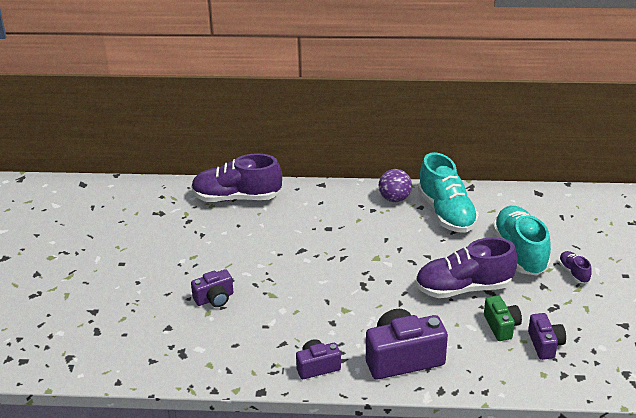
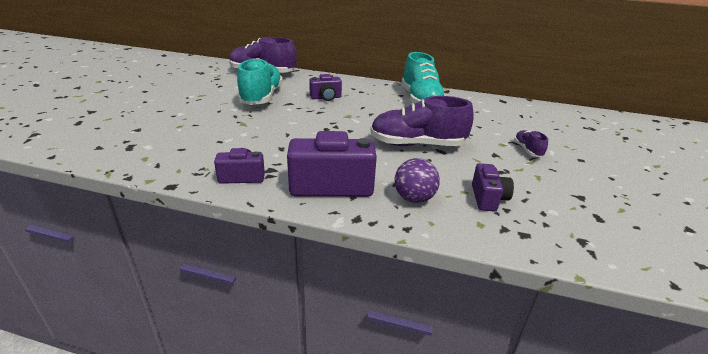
camera: 10 degrees right, 5 degrees down
(214, 298) = (194, 119): purple camera -> purple camera (326, 98)
(394, 198) = (382, 88): purple ball -> purple ball (414, 198)
(501, 326) = (444, 176): green camera -> none
(520, 252) = (478, 130): turquoise shoe -> turquoise shoe (261, 97)

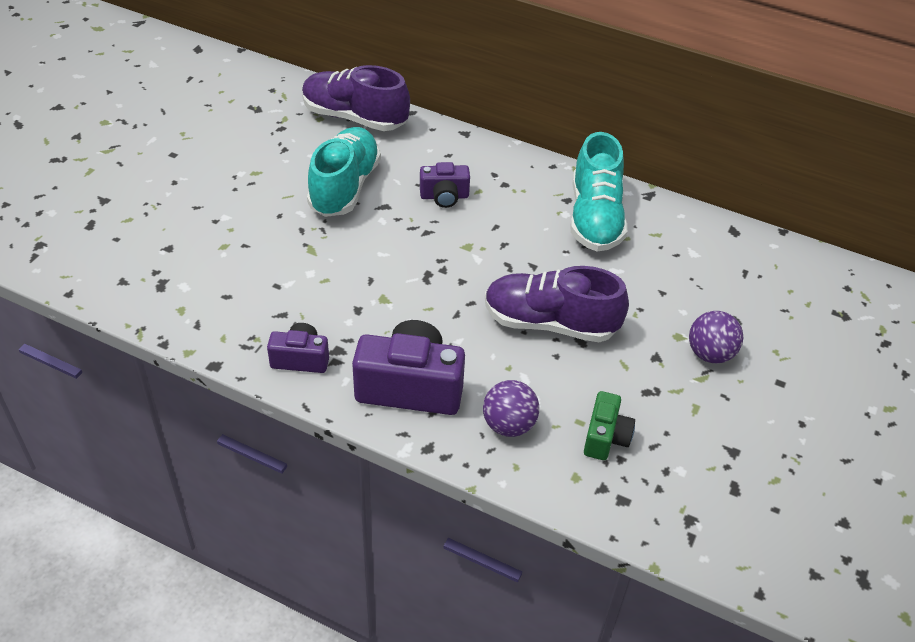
camera: 10 degrees right, 15 degrees up
(488, 198) = (605, 437): purple camera -> green camera
(527, 150) = (710, 354): purple shoe -> purple ball

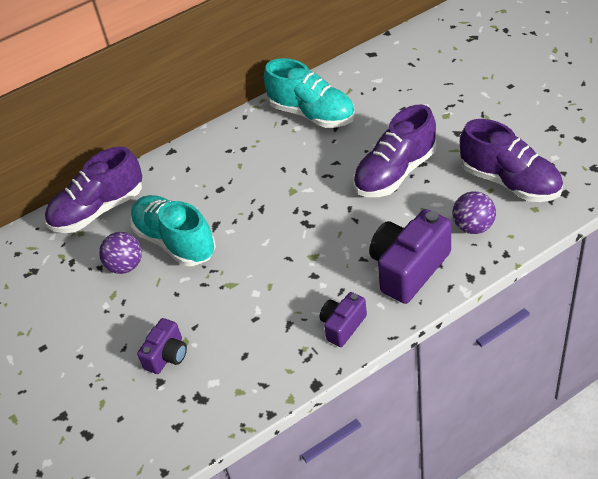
camera: 50 degrees left, 0 degrees up
(444, 196) = (231, 186): purple camera -> purple camera (167, 355)
(605, 437) = (510, 182): green camera -> purple shoe
(710, 354) = (469, 107): purple ball -> purple ball (126, 266)

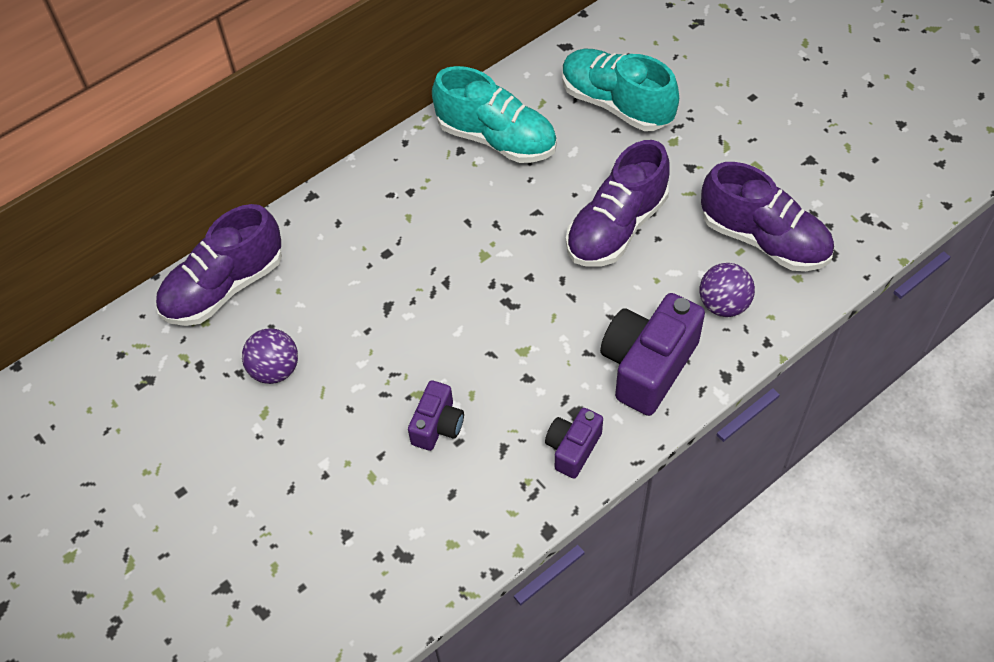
camera: 10 degrees left, 10 degrees up
(167, 355) = (350, 497): purple camera -> purple camera (437, 425)
(175, 242) = (337, 333): turquoise shoe -> turquoise shoe (616, 104)

